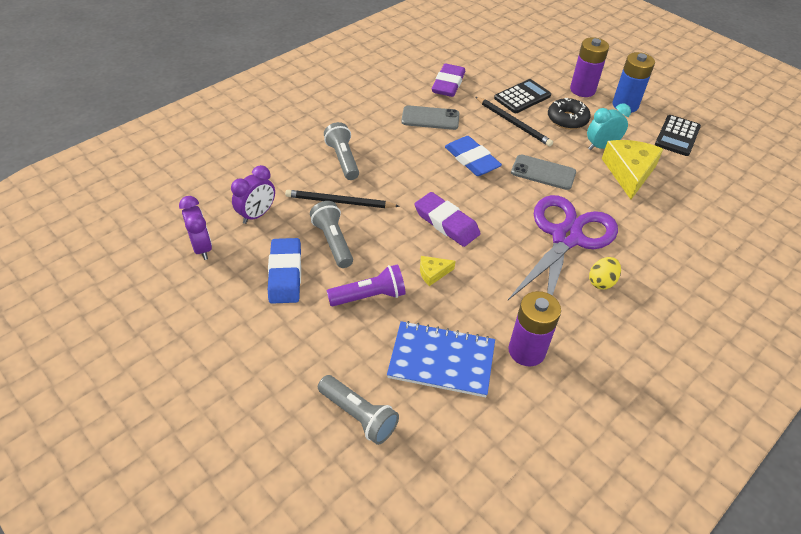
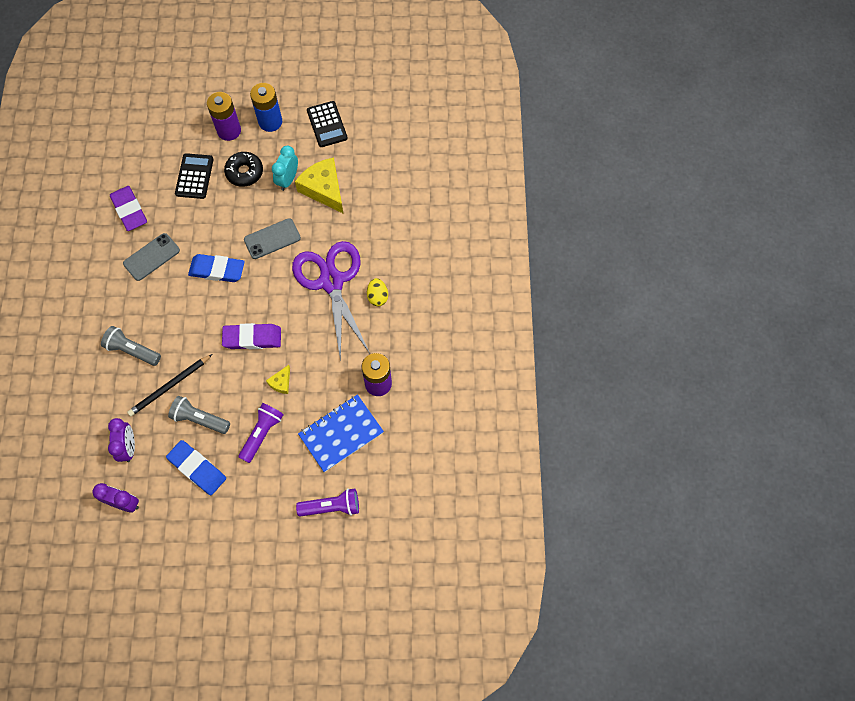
camera: 45 degrees left, 20 degrees up
(358, 415) = (332, 506): grey flashlight -> purple flashlight
(513, 123) = (212, 209): black pencil -> none

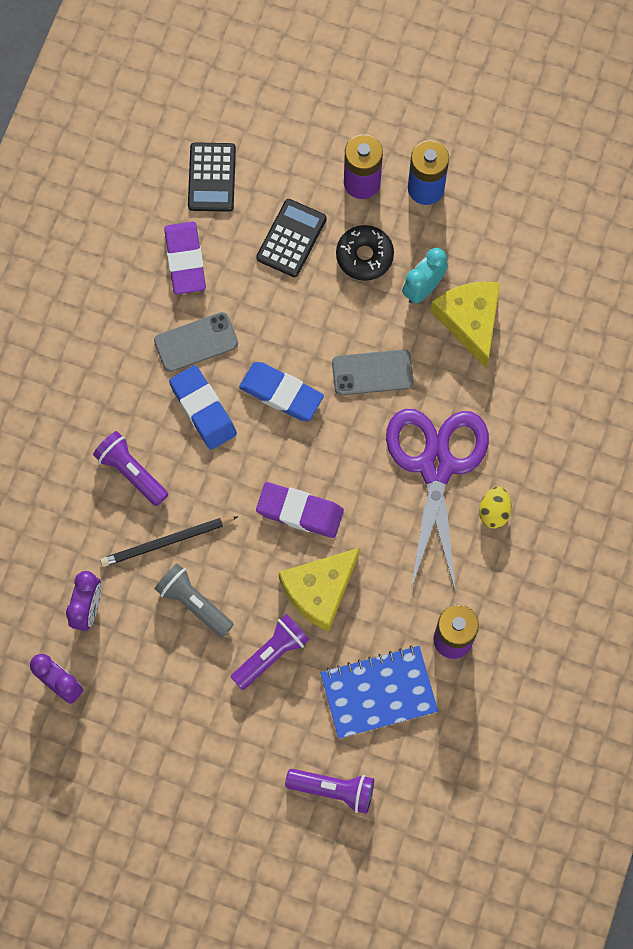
camera: 20 degrees right, 5 degrees up
(132, 350) = (131, 472): grey flashlight -> purple flashlight
(197, 469) = (170, 672): blue eraser -> blue eraser (203, 409)
(281, 382) = (319, 590): yellow cheese -> yellow cheese, size x2.10
(327, 124) = (507, 220): black calculator -> black calculator (211, 177)

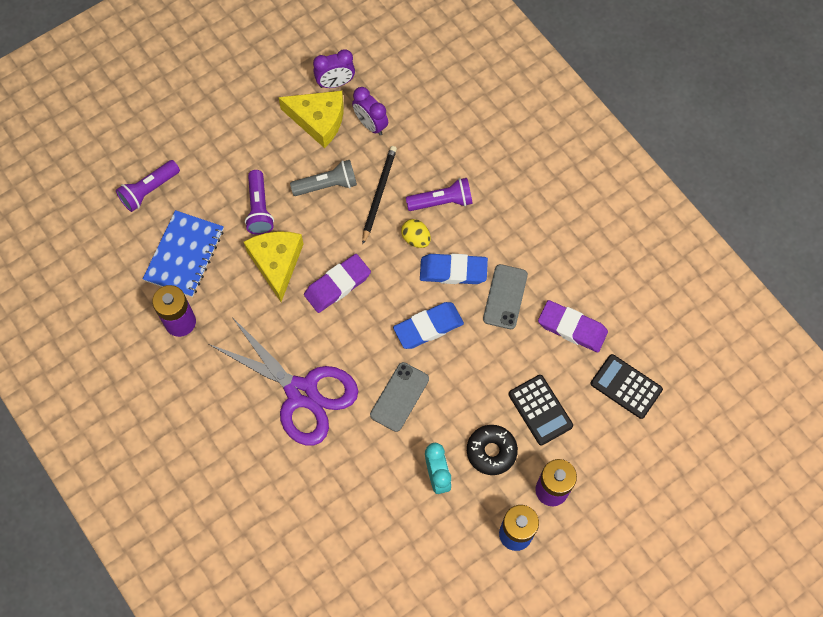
camera: 125 degrees right, 5 degrees down
(470, 321) = (389, 491): yellow cheese -> yellow cheese (318, 120)
(494, 512) = (241, 408): yellow egg -> yellow egg (416, 239)

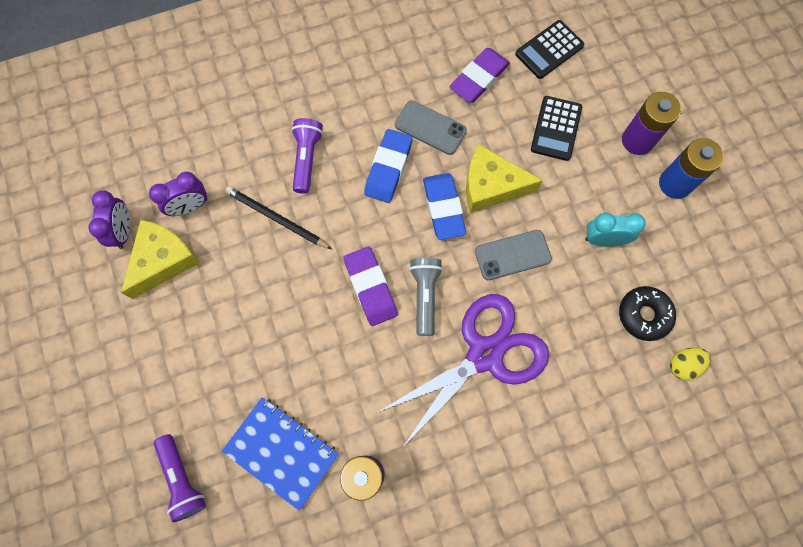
camera: 75 degrees left, 5 degrees up
(259, 209) = (251, 351): purple flashlight -> none
(276, 263) = (324, 347): yellow cheese -> yellow cheese (491, 186)
(327, 185) = (247, 270): grey flashlight -> grey flashlight (425, 296)
(399, 397) = (512, 255): grey phone -> grey phone turned 60 degrees counterclockwise
(416, 239) = (341, 195): yellow egg -> yellow egg (683, 365)
(491, 451) = (589, 183): black donut -> black donut (644, 315)
(540, 410) = (556, 128): black calculator -> black calculator turned 120 degrees clockwise

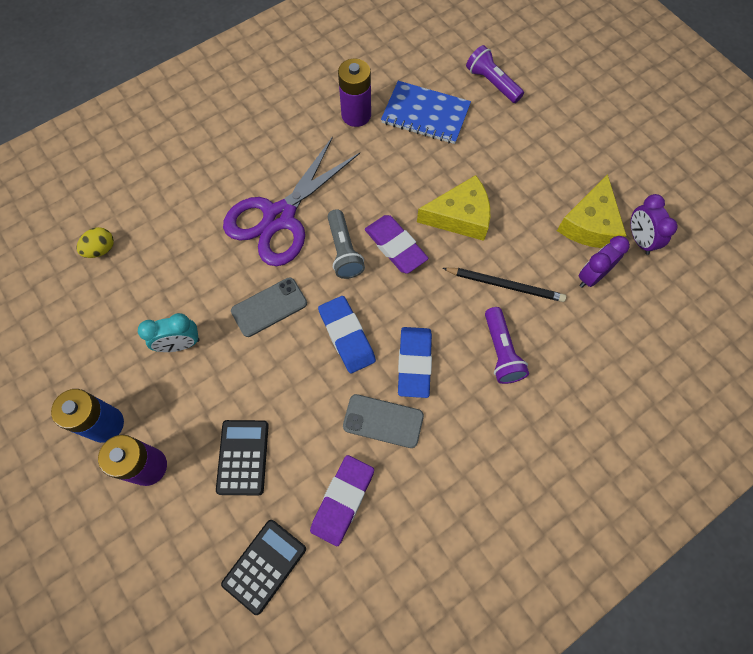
camera: 165 degrees right, 5 degrees down
(491, 186) = (303, 371): yellow cheese -> yellow cheese (460, 216)
(644, 315) = (137, 283): black donut -> none

